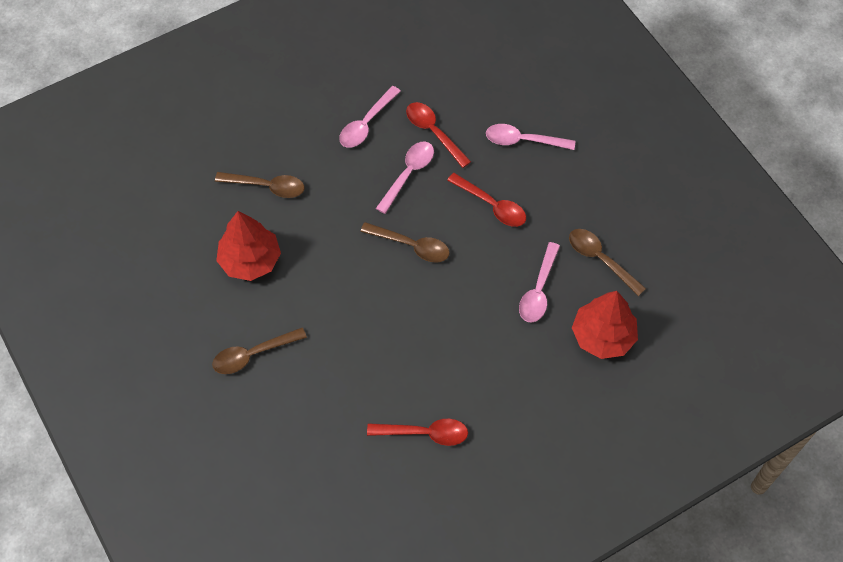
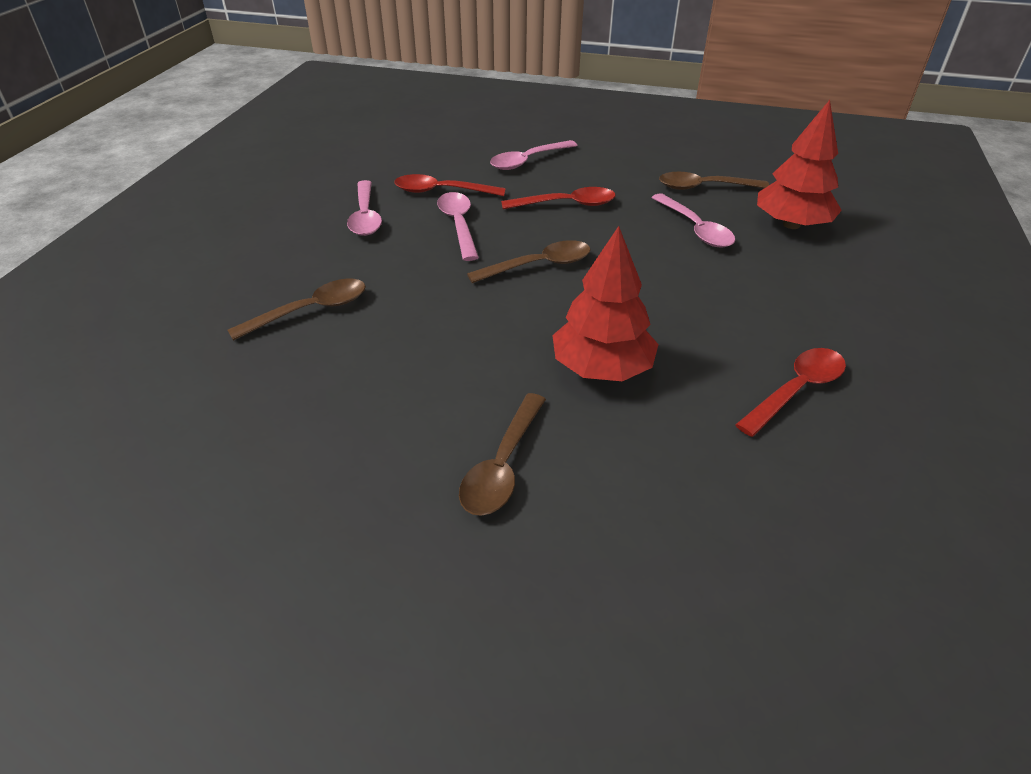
camera: 45 degrees left, 20 degrees down
(250, 260) = (373, 381): red tree -> red tree (602, 368)

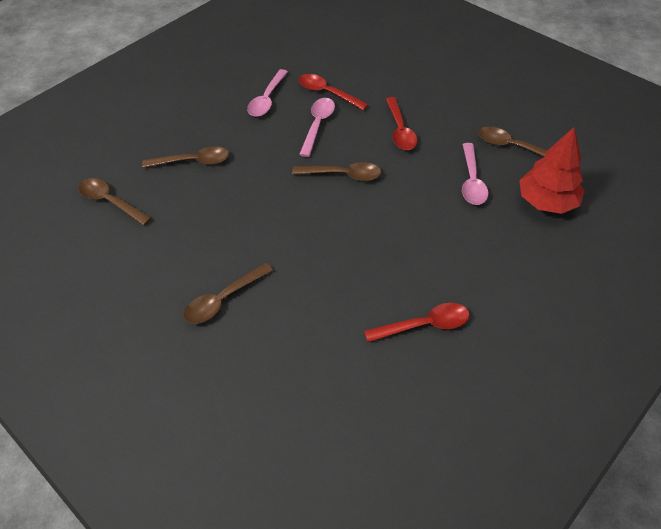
camera: 30 degrees right, 10 degrees up
(206, 401) = (110, 202): none -> brown spoon
(528, 161) = (404, 82): pink spoon -> none
(566, 204) = (400, 130): red spoon -> red spoon turned 60 degrees clockwise
(602, 368) = (321, 263): red tree -> none

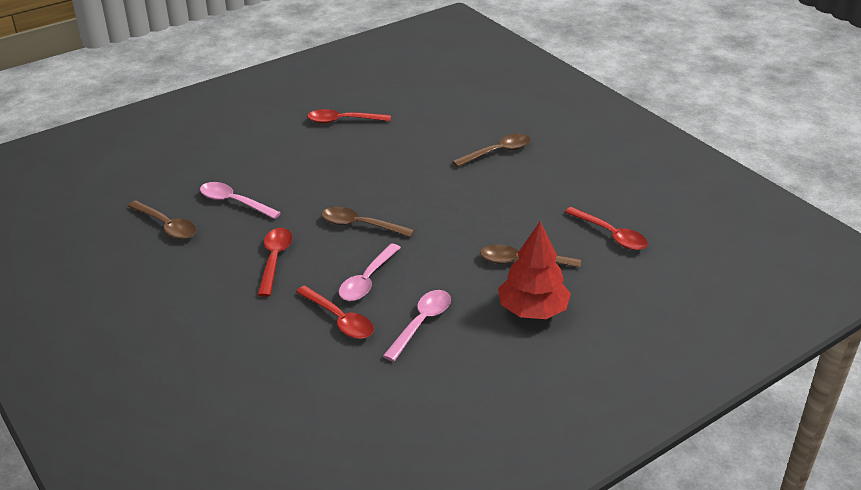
camera: 170 degrees left, 15 degrees down
(110, 202) = (610, 235): brown spoon -> red spoon
(472, 181) = (234, 202): pink spoon -> pink spoon turned 75 degrees counterclockwise
(547, 201) = (179, 177): red tree -> red tree (532, 310)

